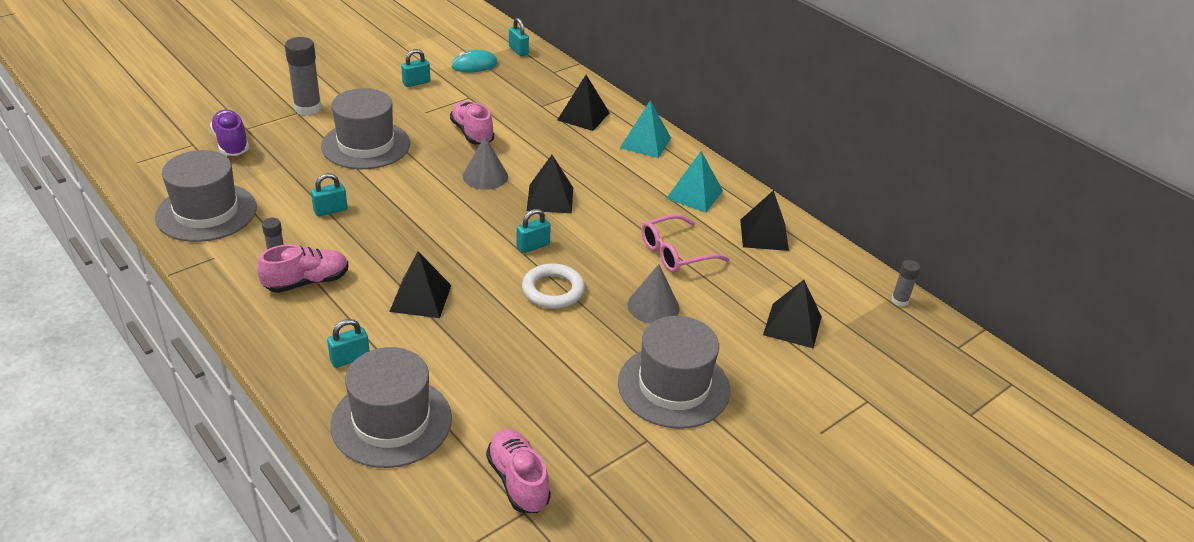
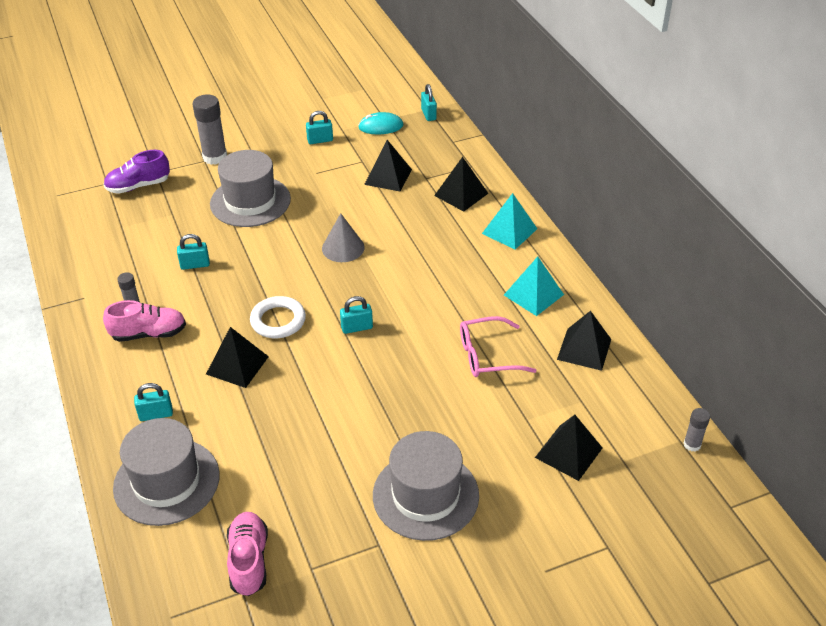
camera: 20 degrees right, 5 degrees up
(206, 212) = (93, 252): grey hat -> none
(231, 143) = (138, 186): purple shoe -> purple shoe turned 105 degrees counterclockwise
(472, 133) = (349, 201): pink shoe -> none
(550, 198) = (393, 280): black pyramid -> black pyramid (388, 177)
(553, 290) = (356, 376): white ring -> white ring (278, 321)
(653, 306) = (442, 408): grey cone -> none

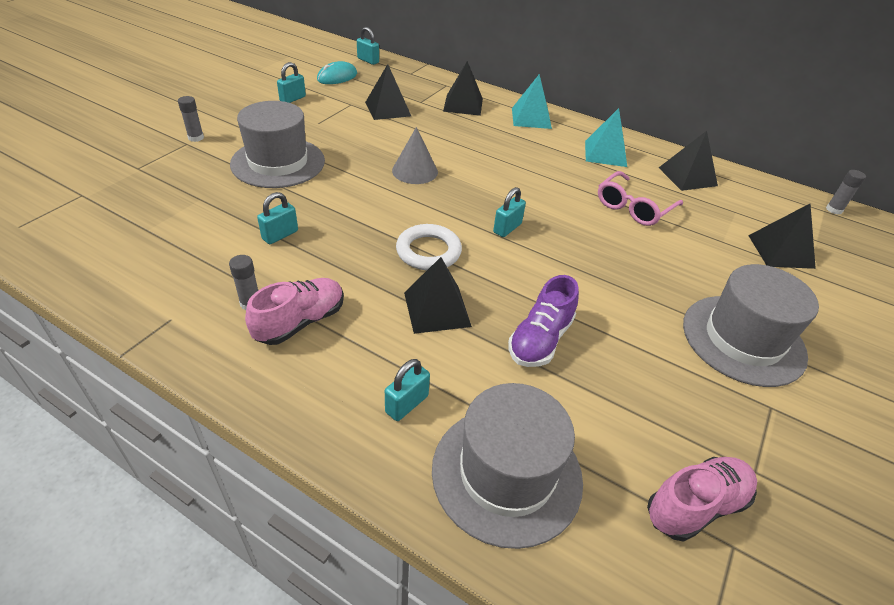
camera: 40 degrees left, 0 degrees up
(138, 186) = (128, 186): purple shoe -> purple shoe (540, 340)
(215, 157) = (196, 138): grey glue stick -> grey glue stick, size x0.53
(249, 561) = (696, 505): pink shoe -> pink shoe turned 105 degrees clockwise

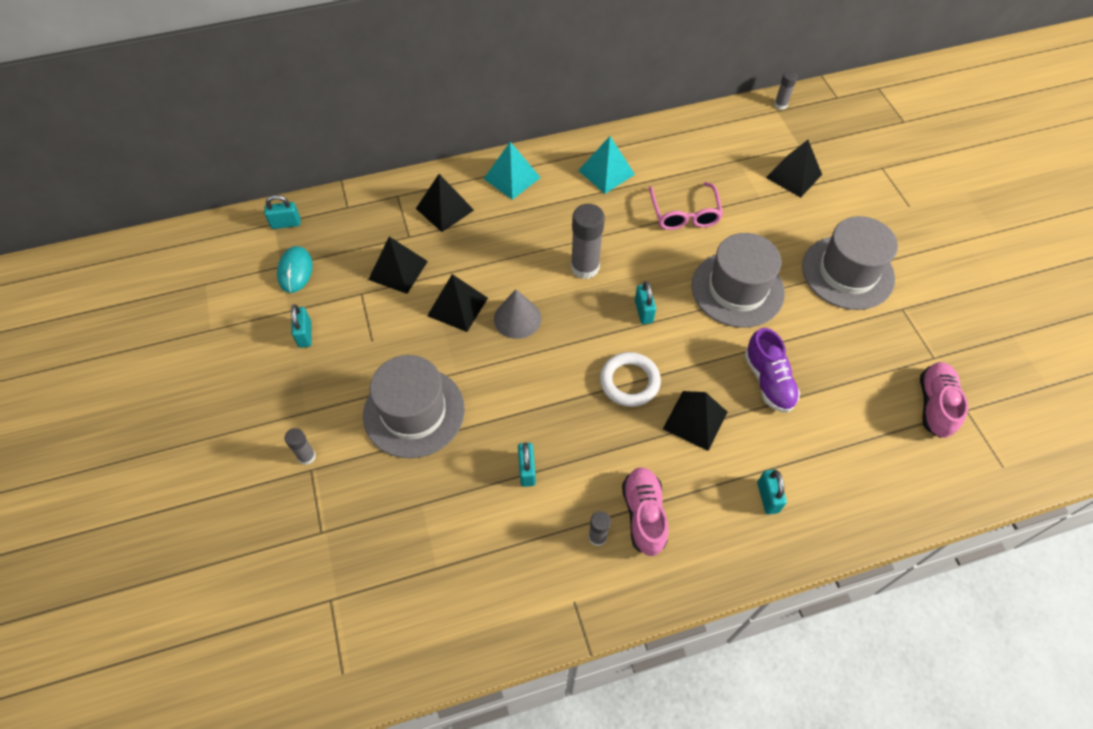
camera: 45 degrees left, 15 degrees up
(505, 181) = (585, 267): none -> grey glue stick
(506, 473) = (855, 480): grey hat -> grey hat (737, 289)
(687, 176) = (678, 149): black pyramid -> black pyramid (457, 306)

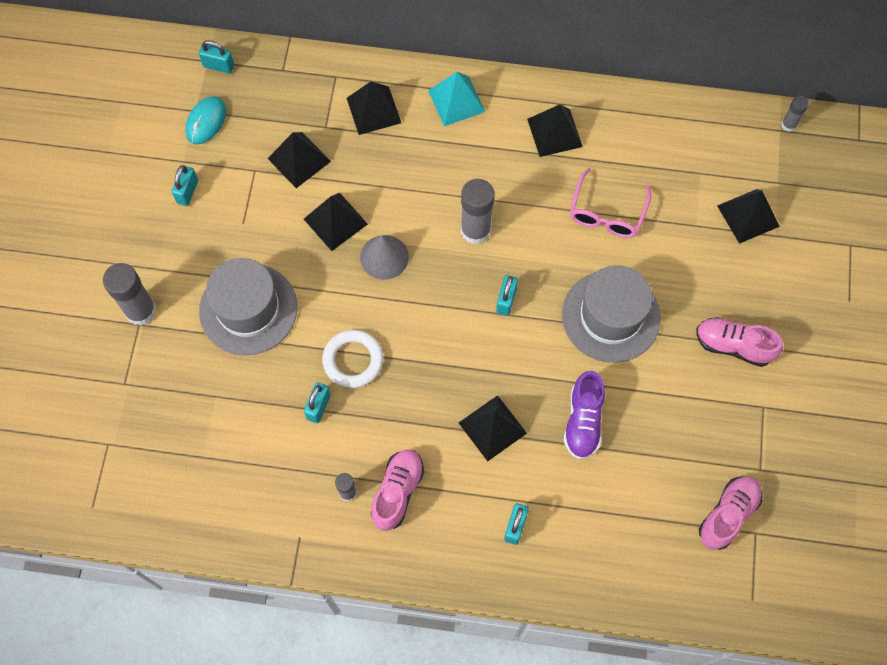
camera: 25 degrees right, 10 degrees up
(307, 456) = (141, 311): grey glue stick -> grey glue stick, size x1.88
(606, 172) = (554, 133): turquoise pyramid -> black pyramid
(629, 382) = (453, 365): white ring -> white ring (353, 360)
(847, 272) = (733, 346): grey hat -> pink shoe

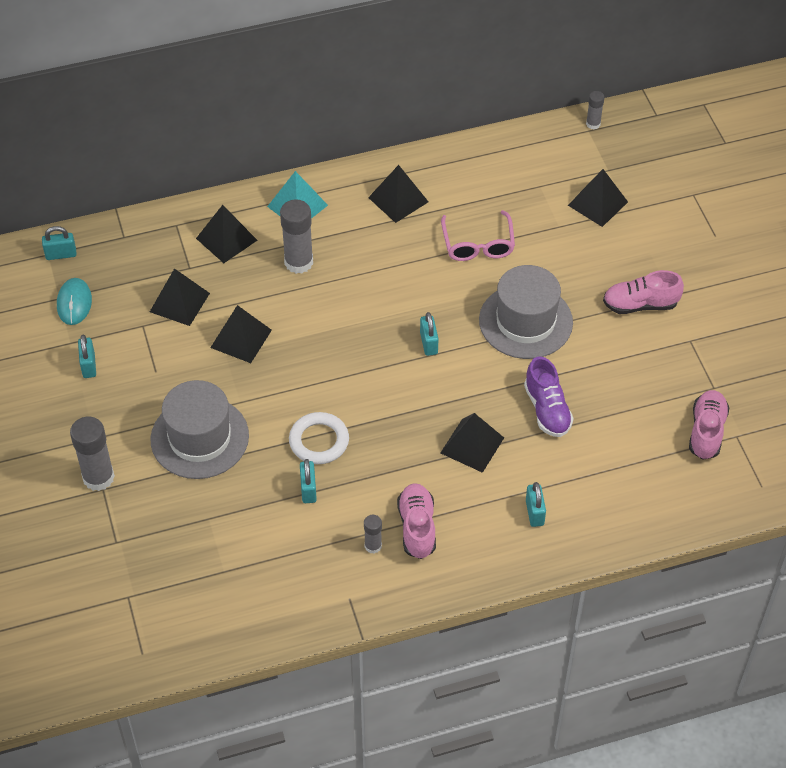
camera: 25 degrees left, 15 degrees down
(384, 257) = (301, 350): grey cone -> none
(475, 230) = (371, 299): grey glue stick -> grey glue stick (298, 262)

